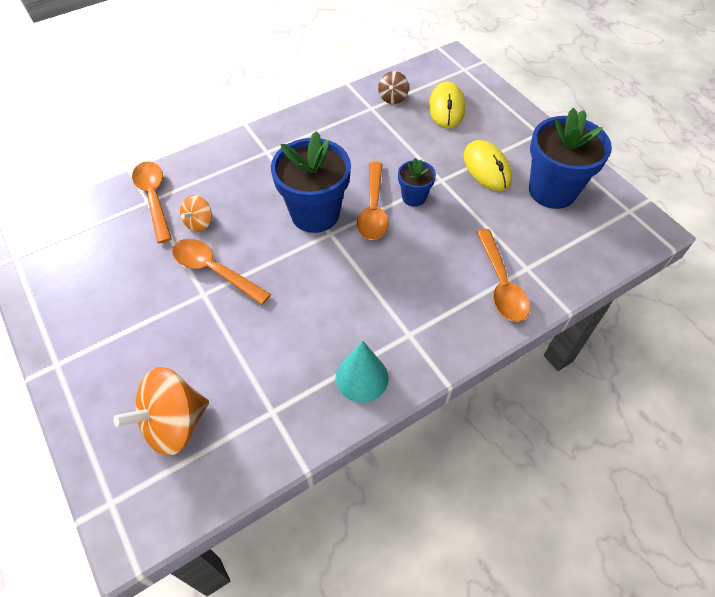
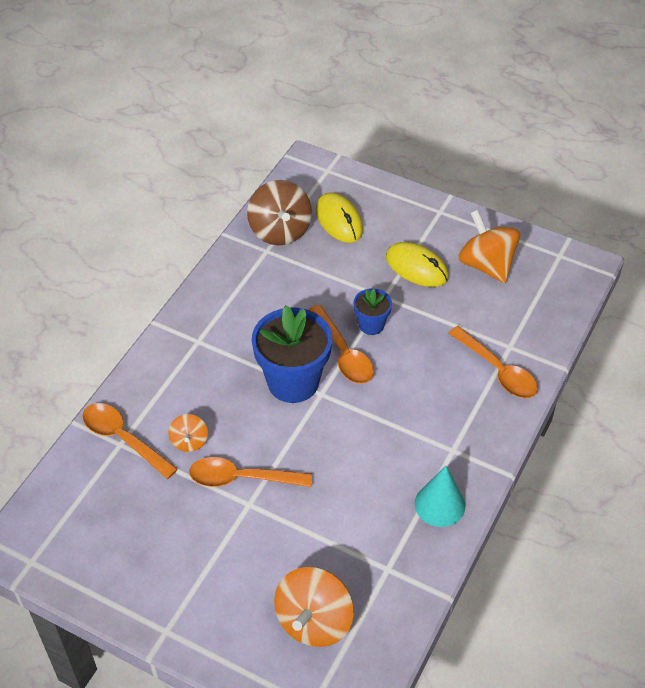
camera: 30 degrees left, 5 degrees down
(393, 98) = (280, 230): brown spinning top -> brown spinning top, size x1.89
(552, 191) = (486, 265): blue flower pot -> orange spinning top

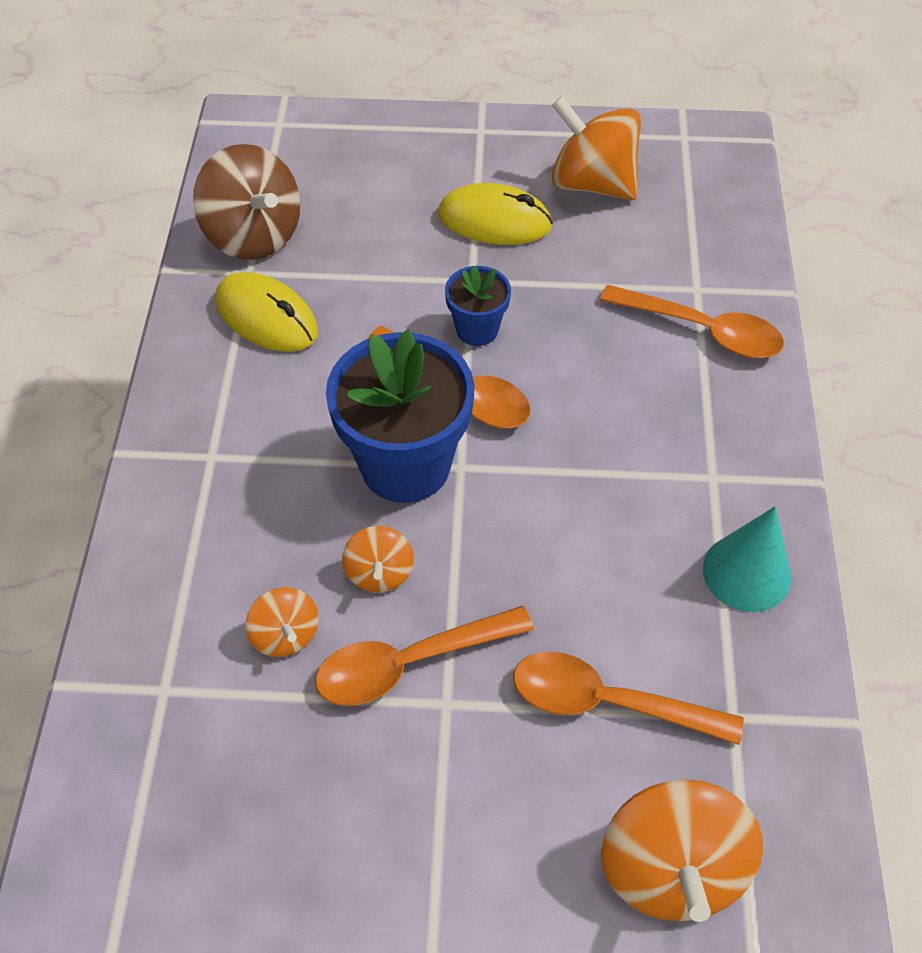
camera: 25 degrees left, 5 degrees up
(123, 439) = (164, 678): orange spoon -> orange spoon (608, 702)
(250, 430) = (379, 572): none -> orange spinning top
(339, 220) = (338, 190): yellow mouse -> yellow mouse (266, 317)

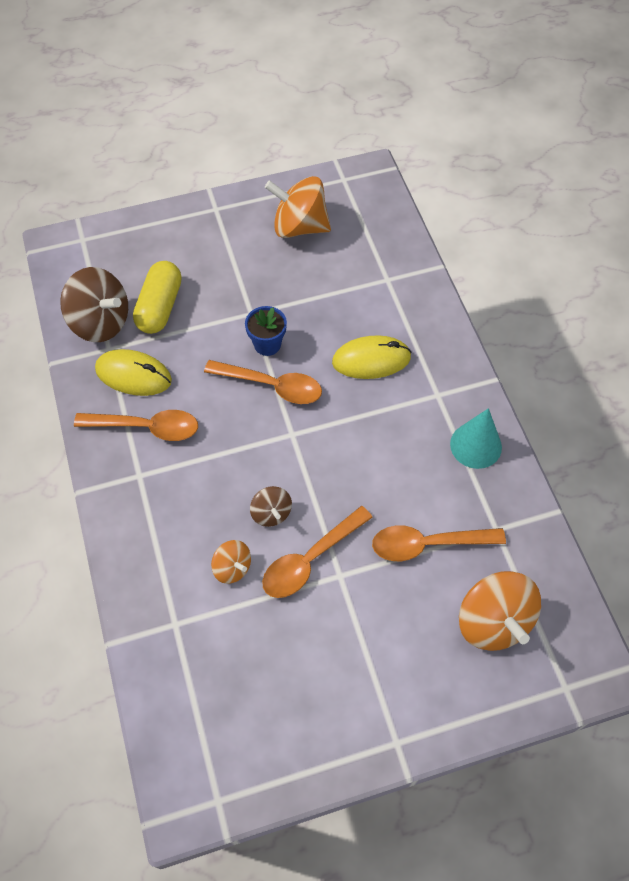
camera: 20 degrees left, 5 degrees up
(344, 237) = (160, 307): none -> yellow capsule
(379, 572) = (271, 513): orange spinning top -> brown spinning top
(405, 465) = (259, 443): blue flower pot -> none
(494, 221) = (249, 269): yellow mouse -> yellow mouse (371, 360)
(702, 330) = (400, 305): orange spoon -> orange spoon (146, 427)

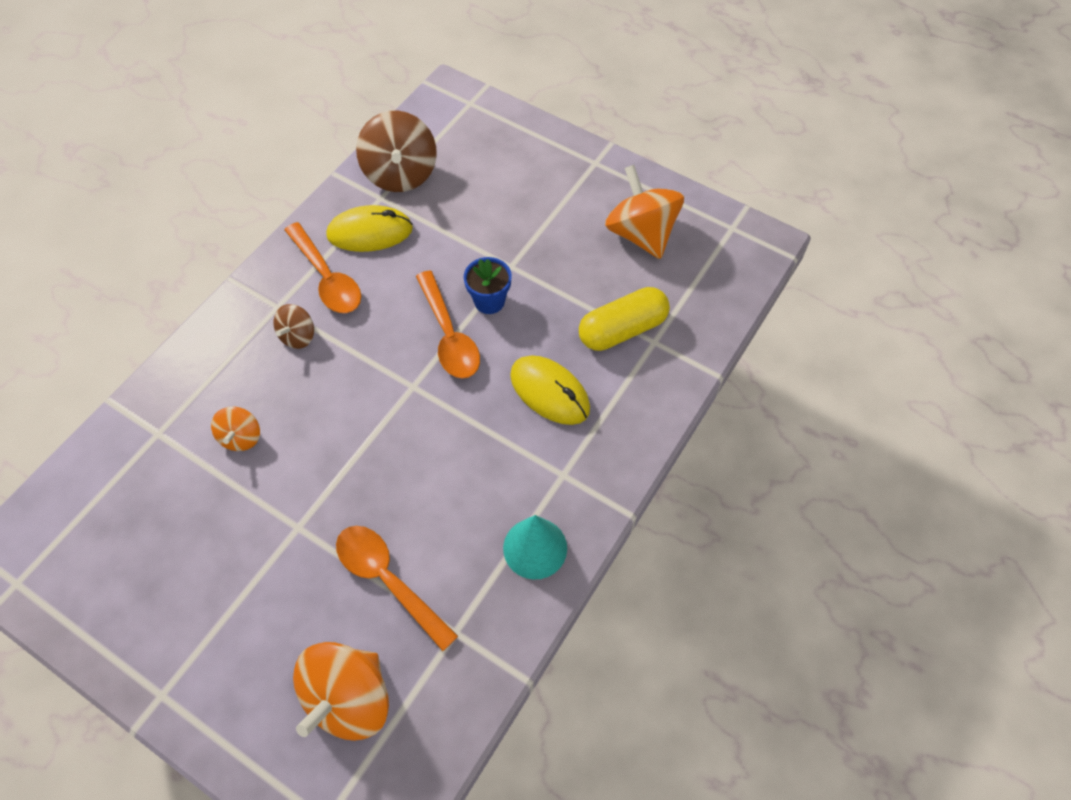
camera: 50 degrees right, 0 degrees up
(133, 375) = (370, 232): yellow mouse -> yellow mouse turned 75 degrees counterclockwise
(160, 307) = (454, 200): yellow capsule -> yellow capsule (622, 329)
(271, 513) = (318, 428): brown spinning top -> brown spinning top (298, 336)
(310, 560) = (295, 492): orange spoon -> none

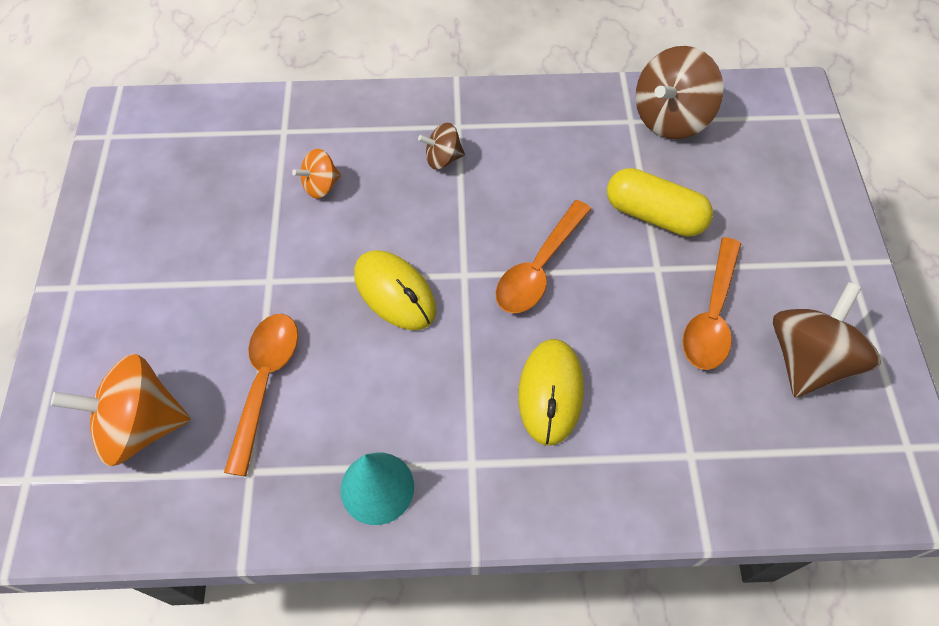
camera: 55 degrees right, 0 degrees up
(327, 278) = (515, 140): orange spoon -> orange spoon (711, 315)
(370, 232) = (588, 138): yellow mouse -> yellow mouse (395, 292)
(489, 301) = (603, 276): blue flower pot -> none
(622, 329) = (677, 414): yellow capsule -> yellow capsule (654, 215)
(641, 234) = (807, 359): orange spinning top -> brown spinning top

